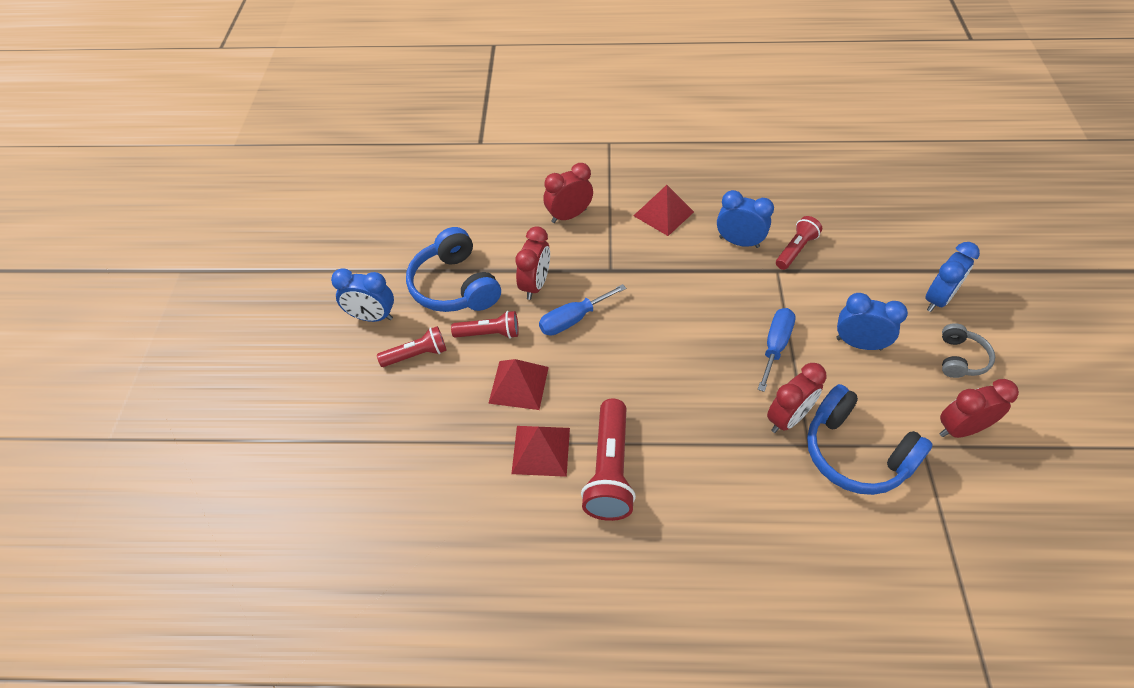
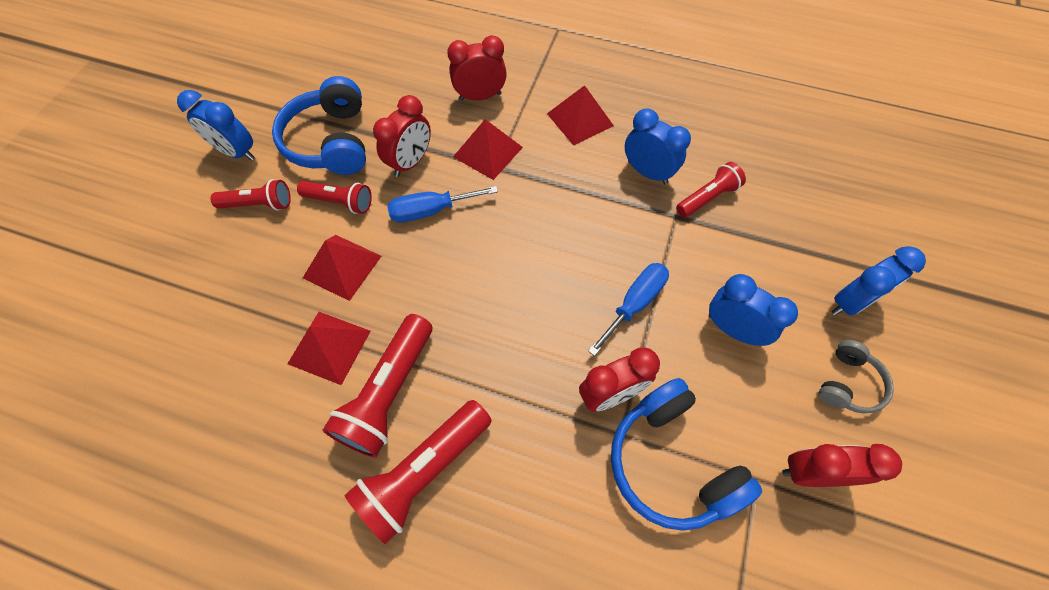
camera: 15 degrees right, 10 degrees up
(598, 259) = (488, 152): none -> red pyramid
(668, 520) = (424, 472): none -> red flashlight

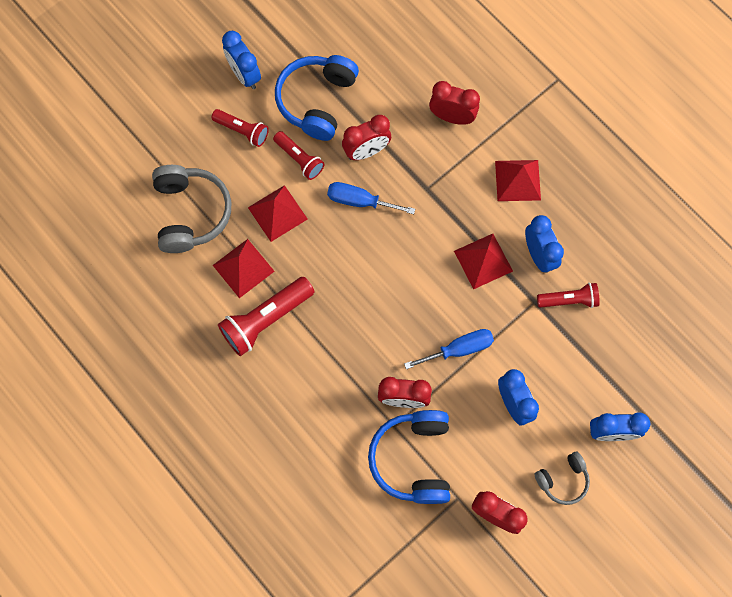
camera: 30 degrees right, 10 degrees up
(232, 318) = (191, 213): none -> grey headphones
(424, 472) = (263, 380): red flashlight -> none
(488, 152) = (429, 172): red pyramid -> red pyramid (483, 261)

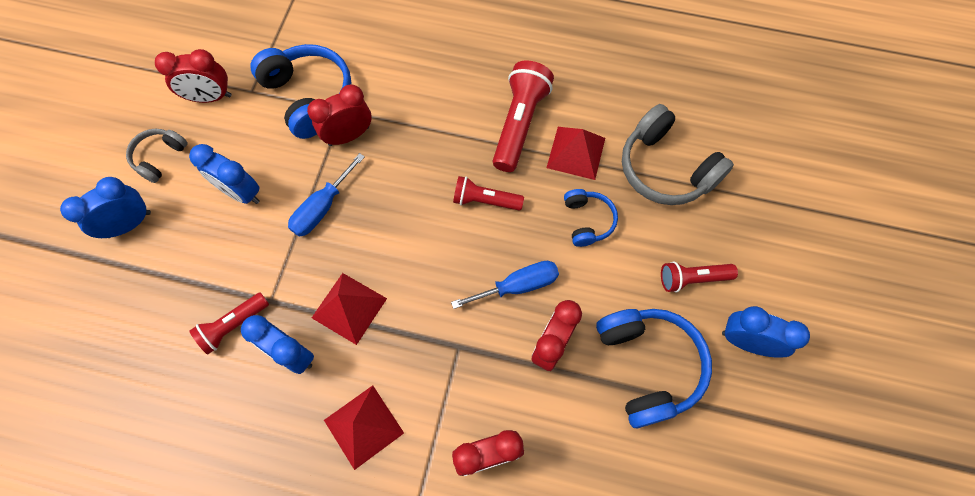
camera: 145 degrees right, 5 degrees down
(277, 213) = (587, 221): red pyramid -> blue headphones
(299, 159) = (611, 288): red flashlight -> red flashlight (485, 201)

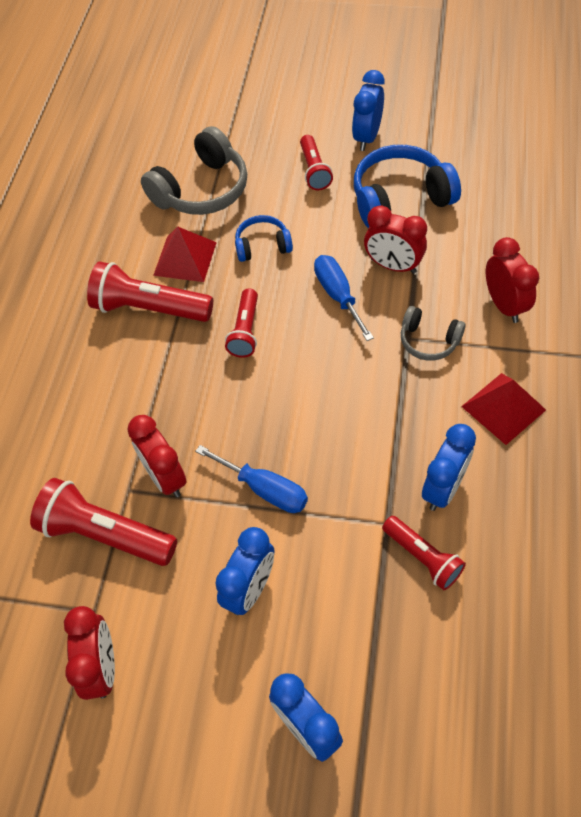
camera: 90 degrees left, 10 degrees down
(160, 157) = (201, 714): grey headphones -> grey headphones (428, 341)
(309, 96) = (105, 534): blue headphones -> red flashlight
(349, 308) = (383, 441): red pyramid -> none

